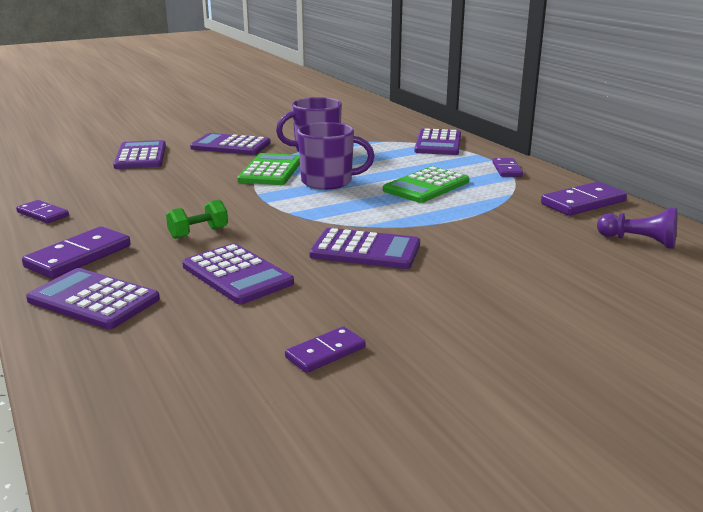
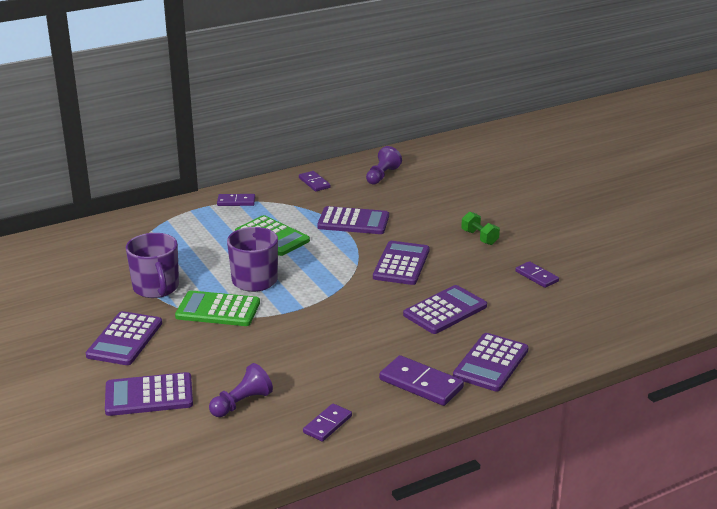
camera: 90 degrees left, 5 degrees up
(106, 183) = (241, 403): none -> purple pawn
(198, 233) = (372, 334): green dumbbell -> green dumbbell (479, 237)
(438, 143) = (152, 225): purple calculator -> purple calculator (353, 222)
(583, 202) = (314, 183): purple domino -> purple domino, size x0.62

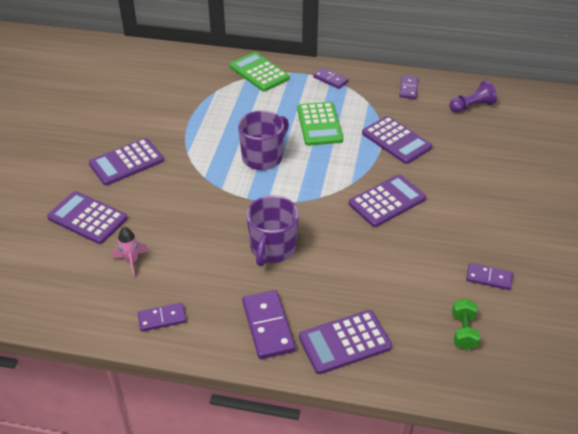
camera: 40 degrees right, 15 degrees up
(156, 288) = (193, 129): purple mug -> purple mug (272, 248)
(218, 310) = (209, 170): green calculator -> green calculator (259, 72)
(241, 403) = (132, 261): purple pawn -> pink rocket
(445, 310) = (369, 267): purple calculator -> none
(479, 237) = (484, 209): green dumbbell -> green dumbbell (463, 331)
(536, 276) = (488, 278): purple domino -> purple domino turned 75 degrees counterclockwise

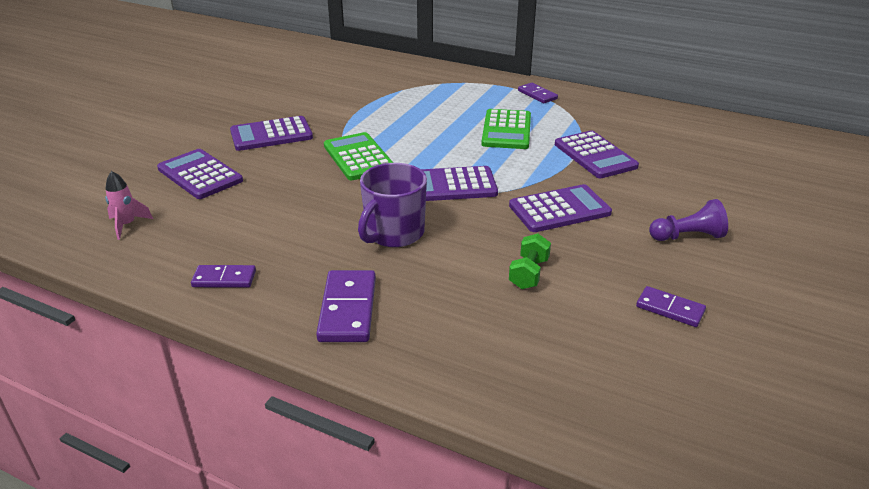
camera: 15 degrees right, 10 degrees down
(132, 261) = (223, 220): pink rocket -> pink rocket (127, 225)
(259, 72) = (458, 80): green calculator -> green calculator (358, 157)
(263, 157) = (426, 150): purple mug -> none
(345, 342) = (439, 344): purple calculator -> purple calculator (452, 185)
(408, 88) = (628, 112): purple domino -> none
(463, 331) = (611, 363): green dumbbell -> green dumbbell (528, 274)
(471, 106) = (704, 137): purple pawn -> purple pawn (687, 236)

